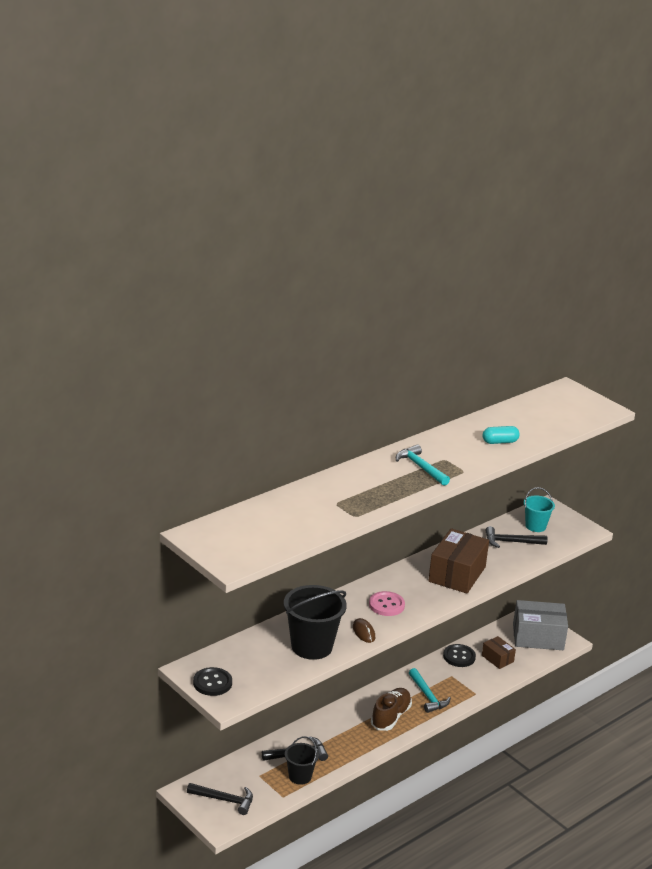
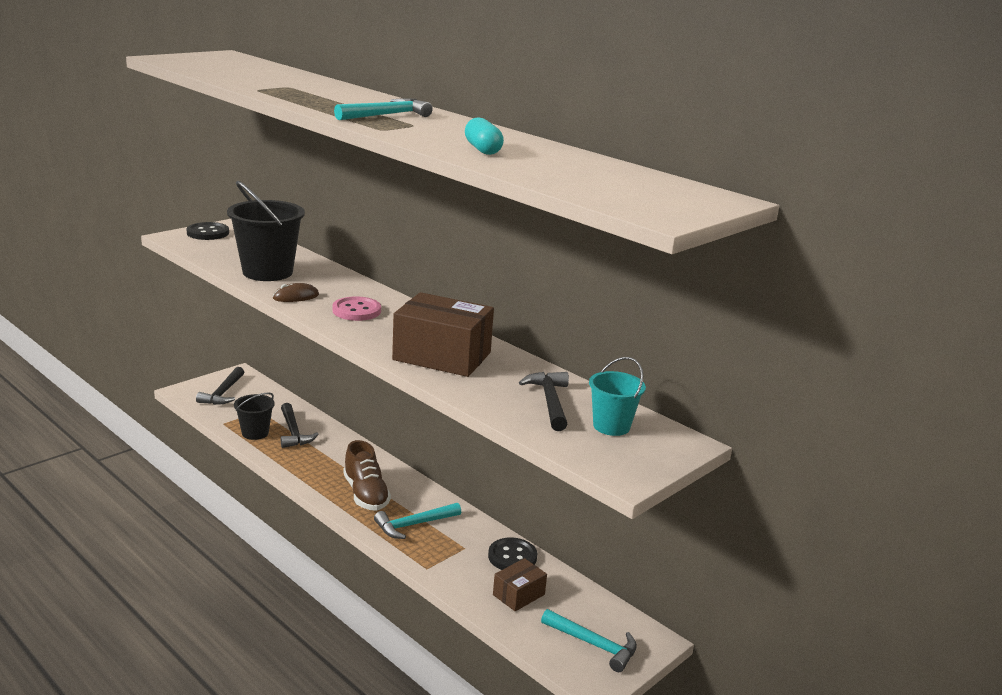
camera: 85 degrees right, 5 degrees down
(390, 717) = (366, 494): brown shoe -> brown shoe turned 45 degrees clockwise
(538, 637) = (593, 644): grey box -> turquoise hammer

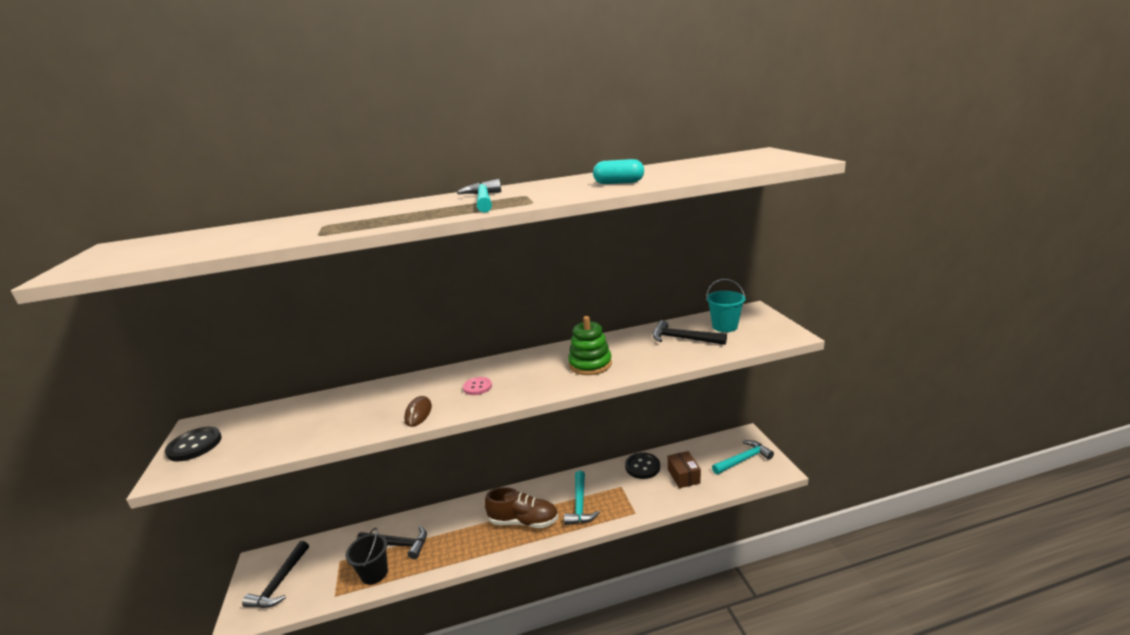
camera: 55 degrees left, 0 degrees up
(223, 393) = (280, 583): black hammer -> black hammer turned 60 degrees clockwise
(267, 272) = (345, 421): black bucket -> none
(356, 311) = (477, 387): pink button -> pink button, size x0.66
(442, 356) = (590, 364): brown box -> green stacking toy

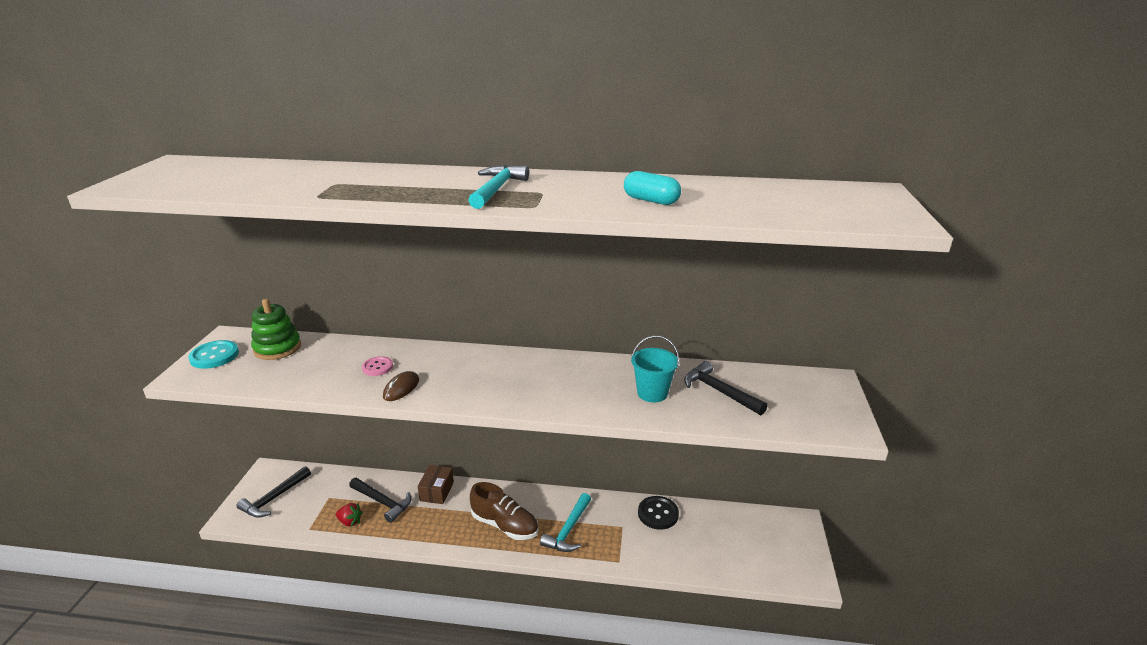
camera: 20 degrees right, 5 degrees up
(194, 445) = (214, 356): black button -> turquoise button
(374, 573) = (350, 522): black bucket -> red strawberry
(477, 387) = (471, 378): pink button -> pink button (377, 367)
(590, 364) = (596, 389): green stacking toy -> green stacking toy (277, 348)
(683, 476) = (696, 542): brown box -> brown box (437, 491)
(724, 326) = (780, 391): turquoise bucket -> turquoise bucket (652, 393)
(743, 460) = (777, 549): turquoise hammer -> none

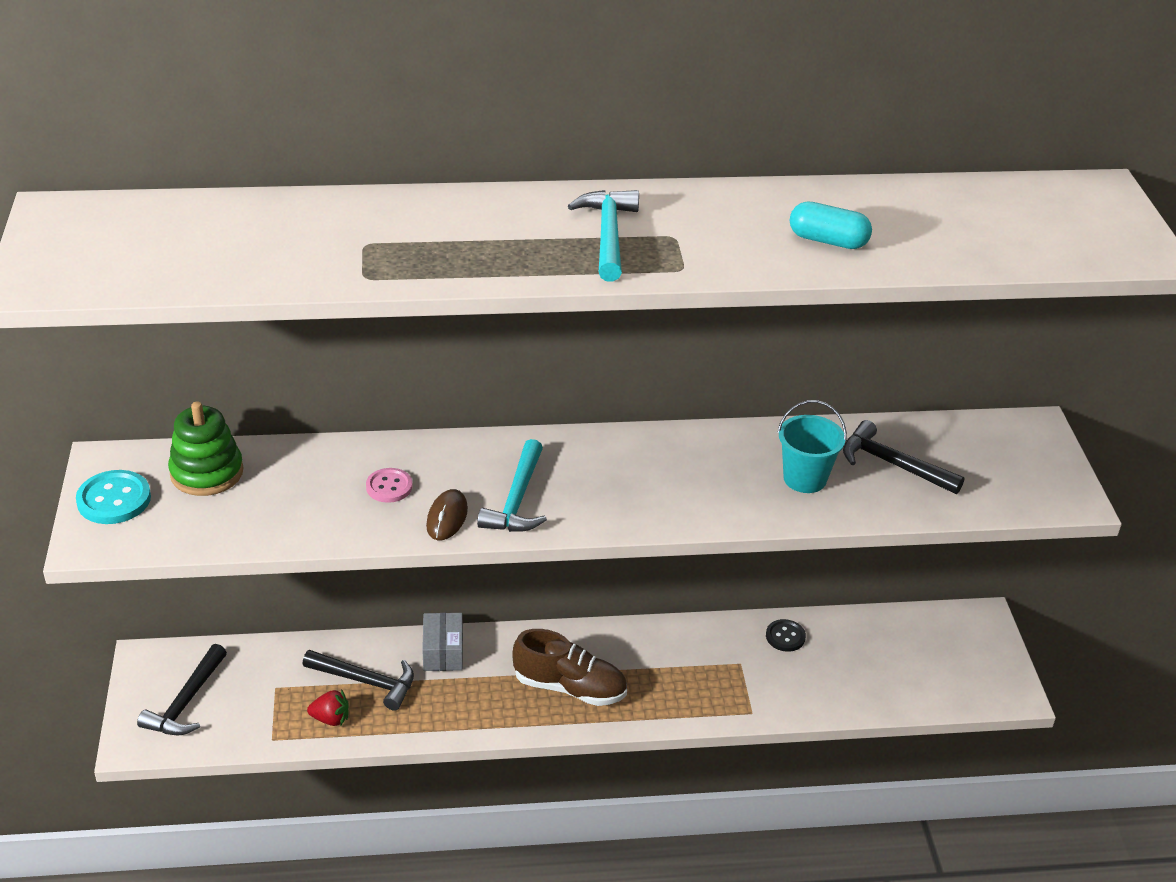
camera: 15 degrees left, 10 degrees up
(437, 491) = (443, 652): brown box -> grey box
(568, 530) = (665, 680): turquoise hammer -> turquoise hammer (517, 500)
(658, 514) = (785, 636): black button -> black button, size x0.66

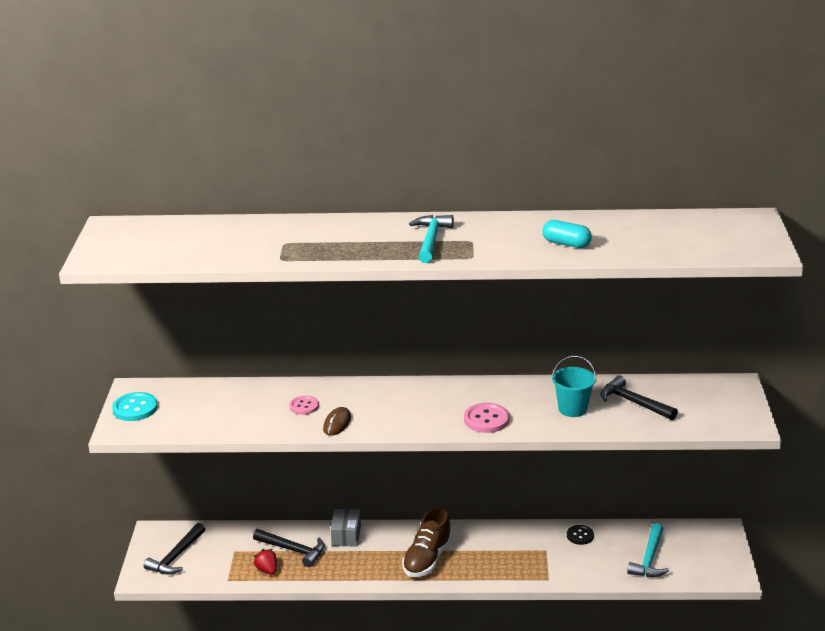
camera: 10 degrees right, 10 degrees down
(207, 472) = (193, 396): green stacking toy -> none
(331, 719) = (267, 570): red strawberry -> red strawberry turned 135 degrees counterclockwise
(517, 500) = (383, 415): turquoise hammer -> turquoise hammer (649, 559)
(570, 687) = (427, 559): brown shoe -> brown shoe turned 90 degrees clockwise
(678, 502) = (486, 419): none -> pink button

